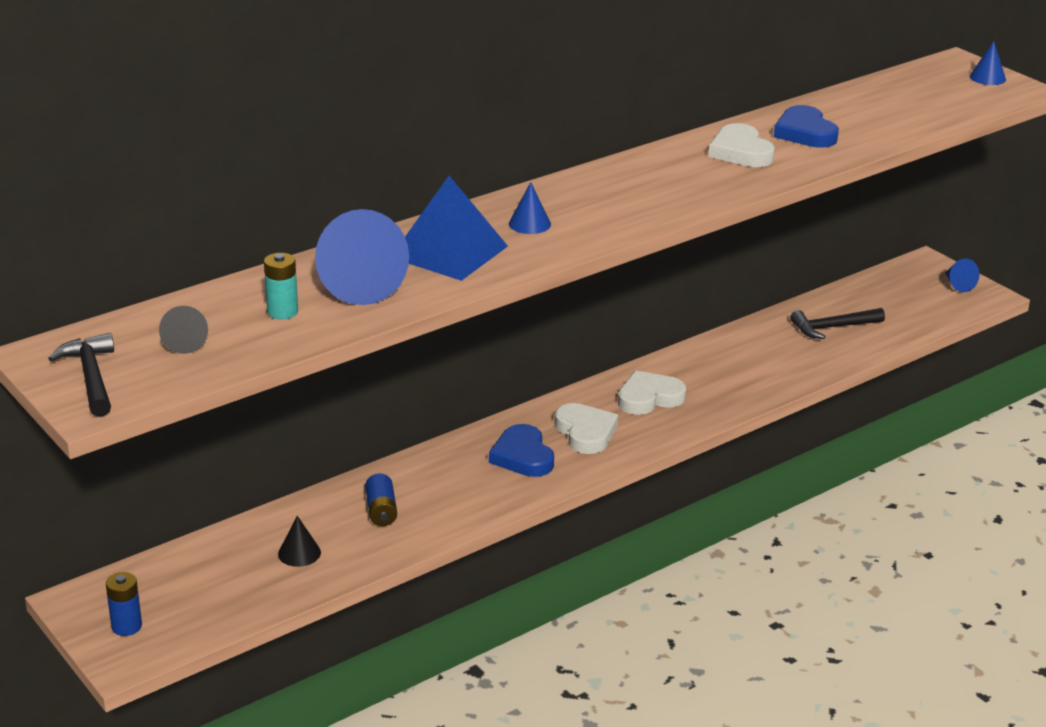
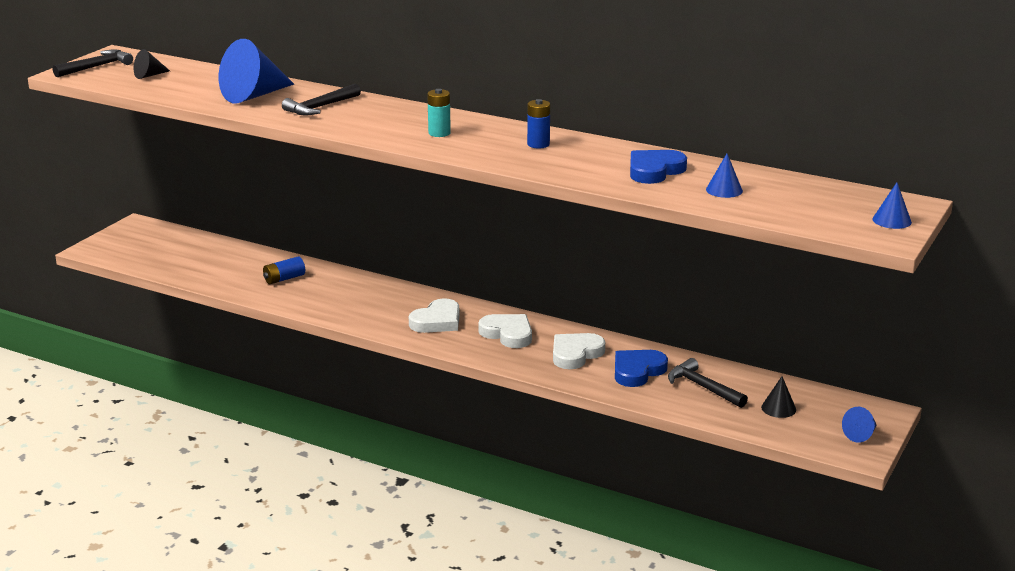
camera: 65 degrees right, 5 degrees down
(126, 626) = (120, 242): blue battery -> blue battery (538, 144)
(282, 312) = (203, 87): turquoise battery -> turquoise battery (439, 133)
(299, 553) = (221, 267): black cone -> black cone (778, 408)
(449, 251) = (320, 107): blue pyramid -> black hammer
(522, 456) = (386, 307): blue heart -> blue heart (637, 371)
(529, 224) = (384, 119): blue cone -> blue cone (724, 190)
(740, 152) = (586, 156): white heart -> white heart (575, 354)

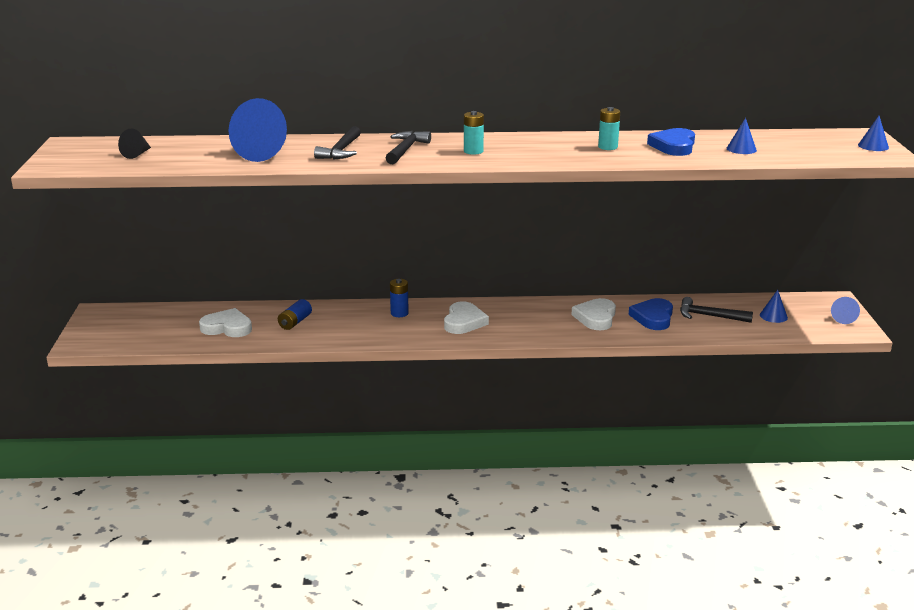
camera: 30 degrees left, 0 degrees up
(96, 67) = (70, 156): black hammer -> black hammer (405, 150)
(508, 334) = (529, 317): white heart -> white heart (227, 327)
(538, 144) = (561, 145): blue battery -> blue battery (399, 313)
(581, 157) = (608, 147): none -> turquoise battery
(778, 408) = (773, 316): black cone -> blue cone

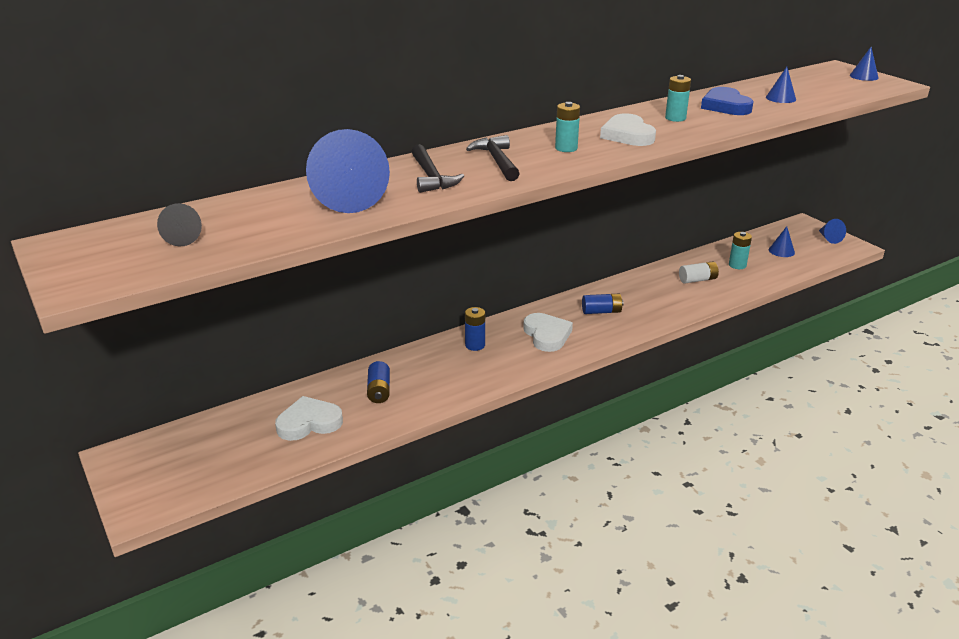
camera: 30 degrees left, 5 degrees up
(532, 318) = (601, 311): none -> blue battery
(596, 317) = (653, 294): white heart -> white heart (627, 135)
(653, 317) = (697, 280): blue heart -> white battery
(709, 316) = (737, 265): black hammer -> turquoise battery

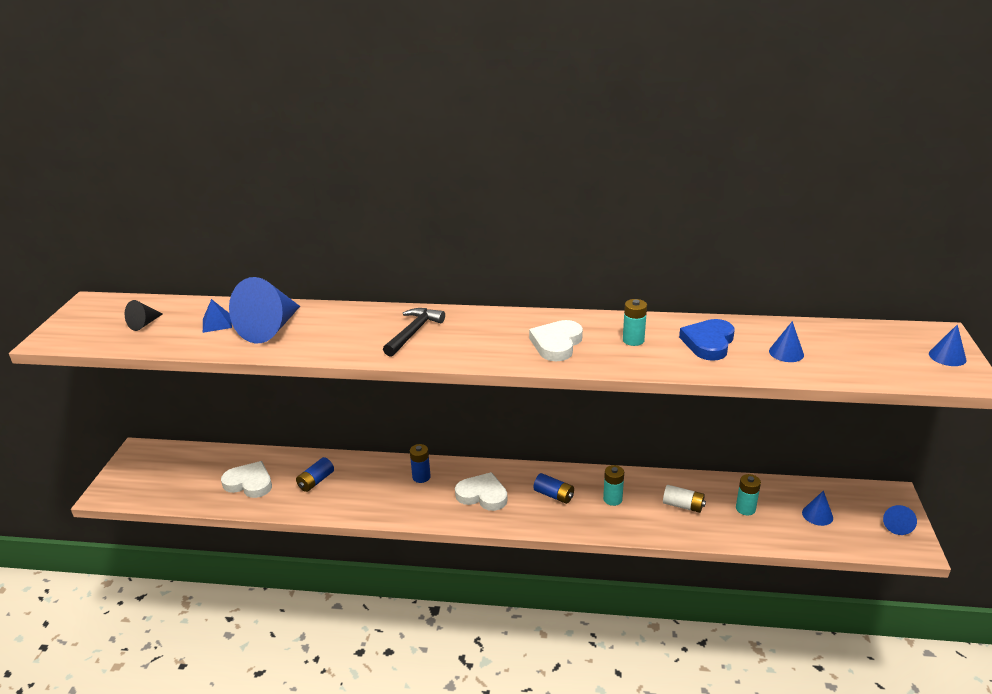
camera: 40 degrees right, 0 degrees up
(277, 211) = (217, 323): none -> blue pyramid
(431, 177) = (347, 330): black hammer -> none
(547, 335) = (482, 495): white heart -> white heart turned 90 degrees counterclockwise
(566, 148) = (484, 339): turquoise battery -> turquoise battery (612, 499)

